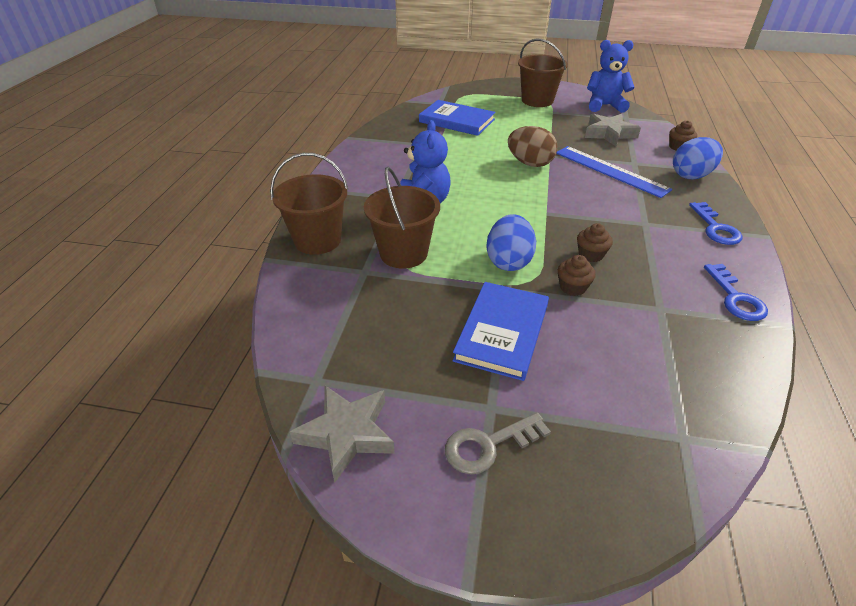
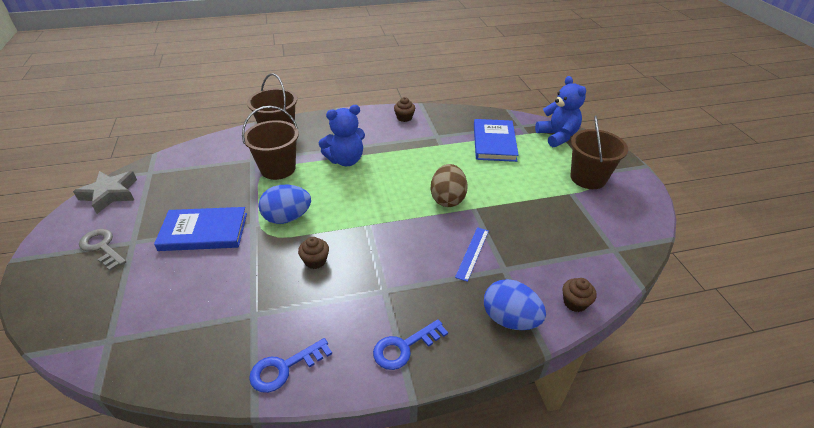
camera: 65 degrees right, 0 degrees up
(572, 287) = (266, 257): brown cupcake -> brown cupcake (404, 118)
(604, 106) = (628, 227): blue teddy bear -> blue teddy bear (557, 136)
(609, 134) = (557, 241): grey star -> none
(610, 171) = (472, 253): blue ruler -> blue ruler, size x0.58

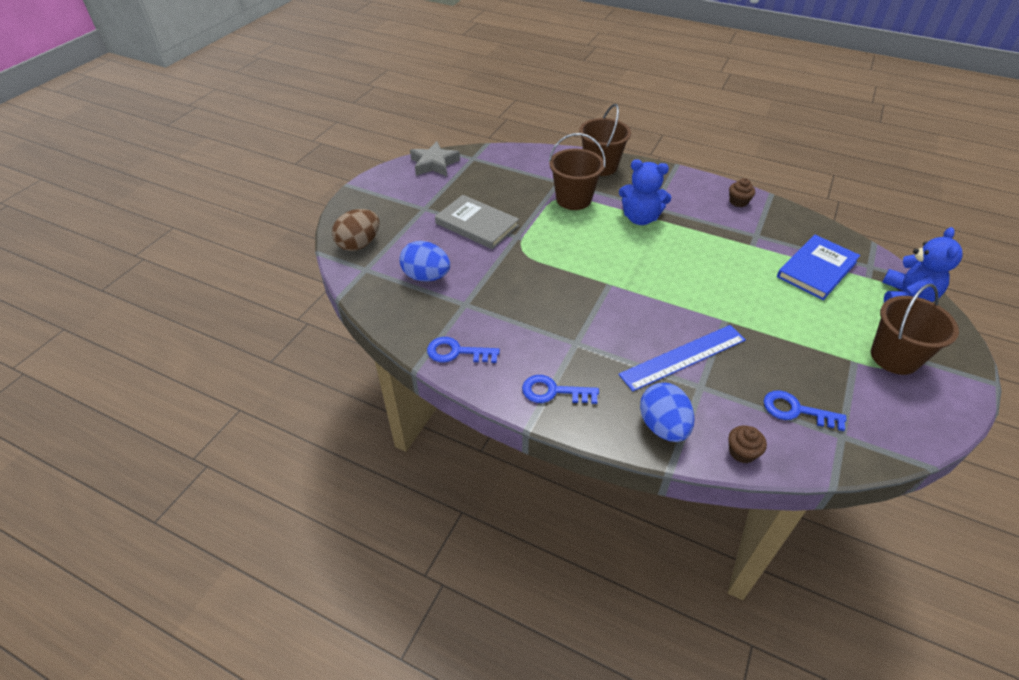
camera: 40 degrees right, 5 degrees up
(102, 247) = (403, 202): grey key -> none
(204, 232) = (477, 224): blue book -> grey book
(287, 218) = (547, 245): blue egg -> blue egg (426, 276)
(315, 261) = (541, 290): brown cupcake -> none
(447, 199) = (706, 299): brown egg -> brown egg (359, 244)
(472, 253) = (683, 357): blue ruler -> blue ruler, size x1.74
(574, 248) = (796, 410): none -> blue key

